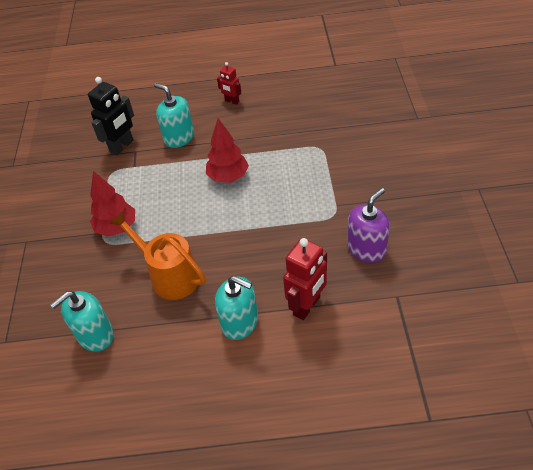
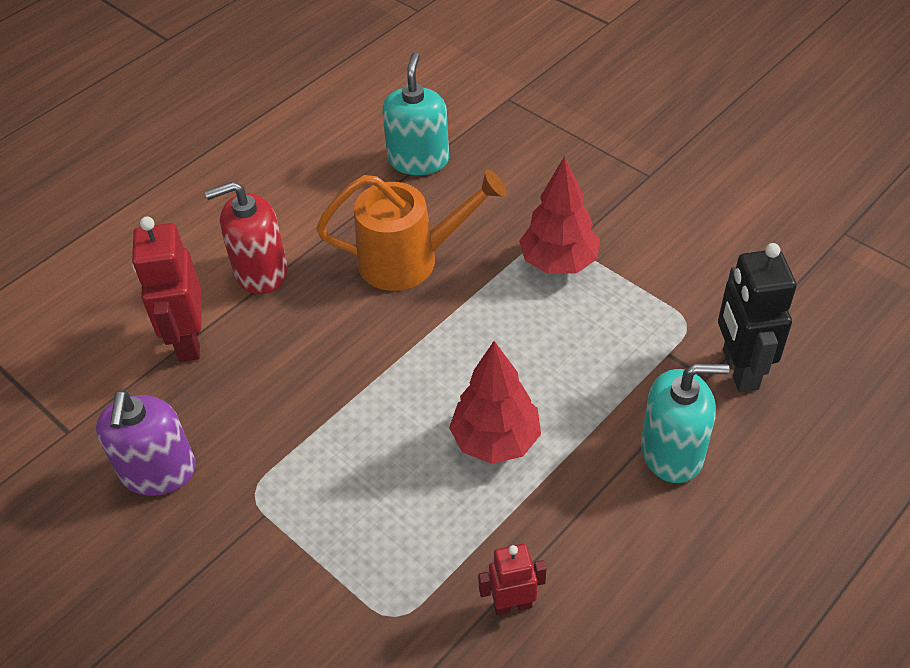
camera: 135 degrees right, 0 degrees up
(232, 101) = (687, 607): red robot -> red robot (512, 604)
(240, 322) = (260, 271): turquoise soap dispenser -> red soap dispenser

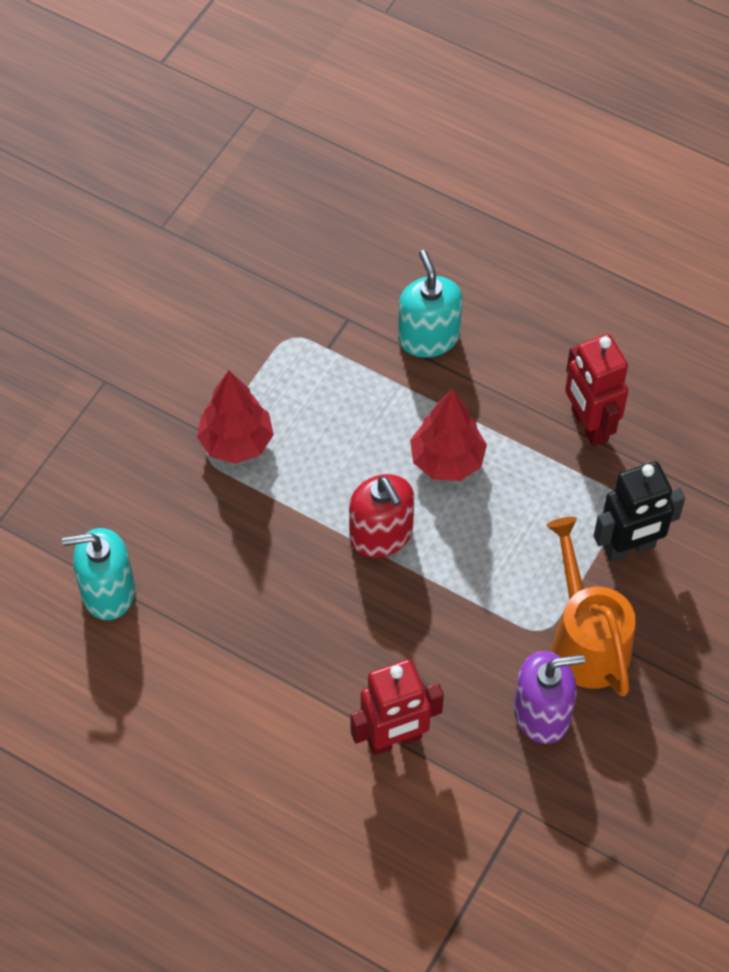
camera: 105 degrees left, 10 degrees up
(260, 271) = (294, 701): red soap dispenser -> red soap dispenser (381, 535)
(410, 259) = (254, 568): orange watering can -> orange watering can (586, 639)
(512, 604) = (589, 425): red robot -> red robot, size x1.72
(739, 370) = (335, 297): black robot -> black robot (629, 548)

